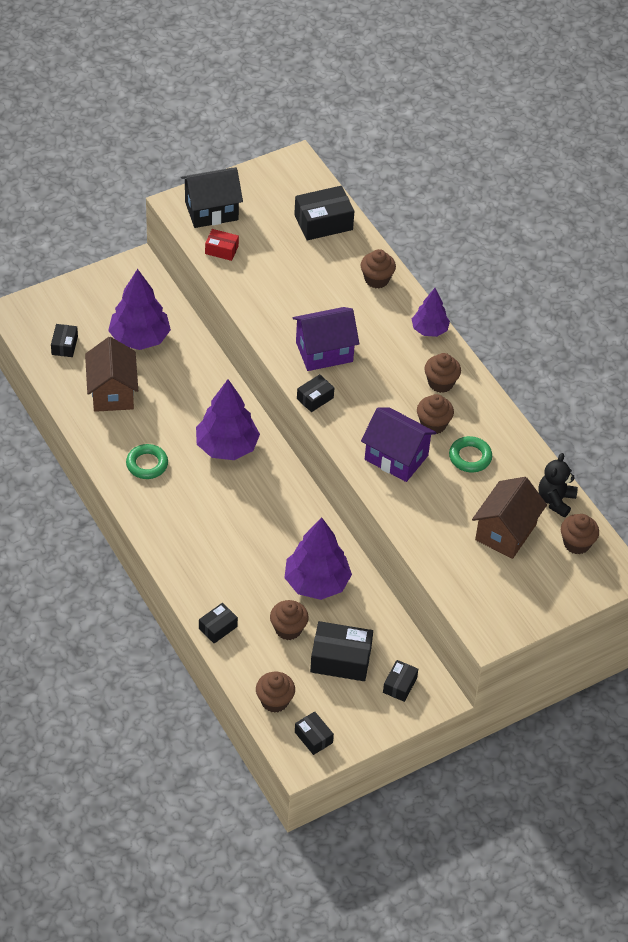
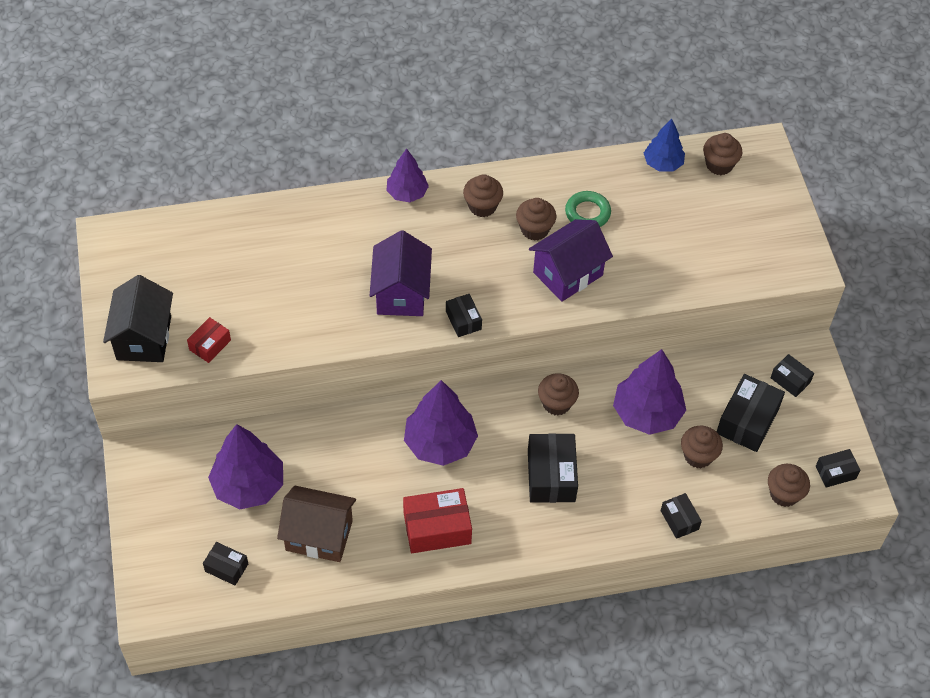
camera: 70 degrees left, 5 degrees up
(147, 464) = (437, 528): green ring -> red box
(323, 222) = (212, 238): black box -> black box (551, 476)
(376, 279) = (317, 216): brown cupcake -> brown cupcake (556, 403)
(505, 532) = (690, 215): brown house -> none
(555, 500) = (663, 163): black teddy bear -> blue tree

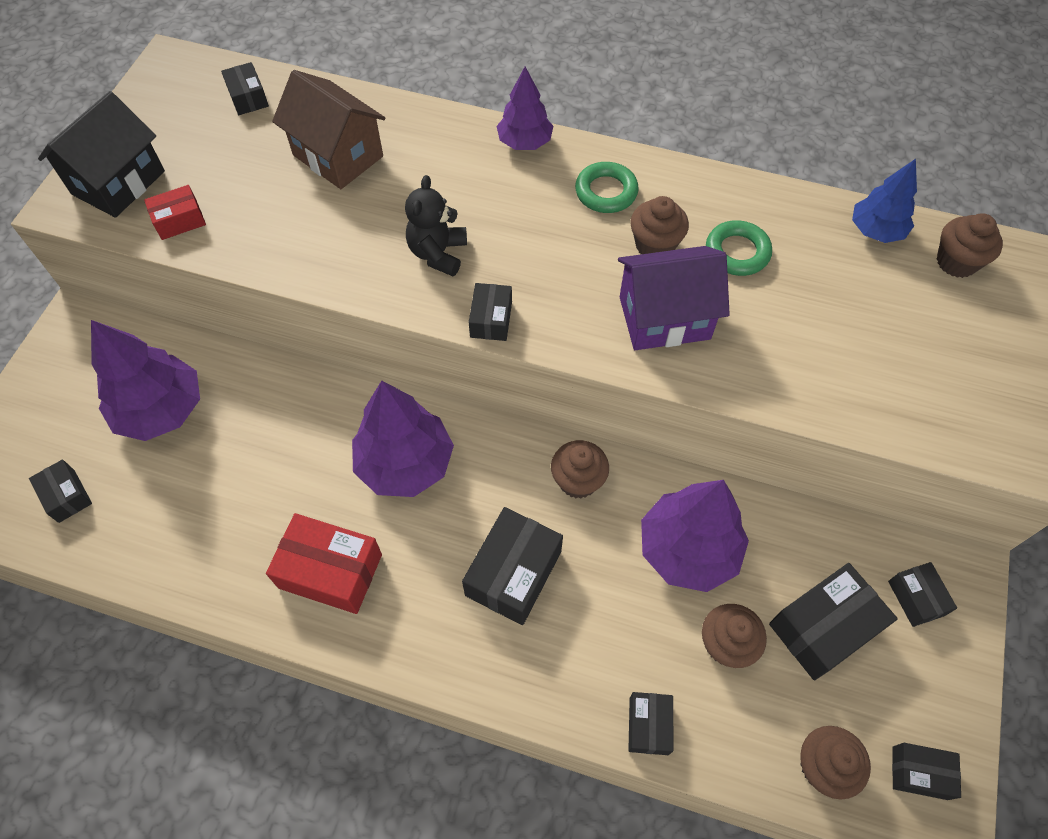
camera: 30 degrees right, 5 degrees up
(188, 239) = (248, 97): none -> black box
(319, 535) = (191, 509): brown house -> brown house (338, 156)
(401, 293) = (438, 253): purple house -> black teddy bear
(482, 206) = (606, 192): brown cupcake -> green ring

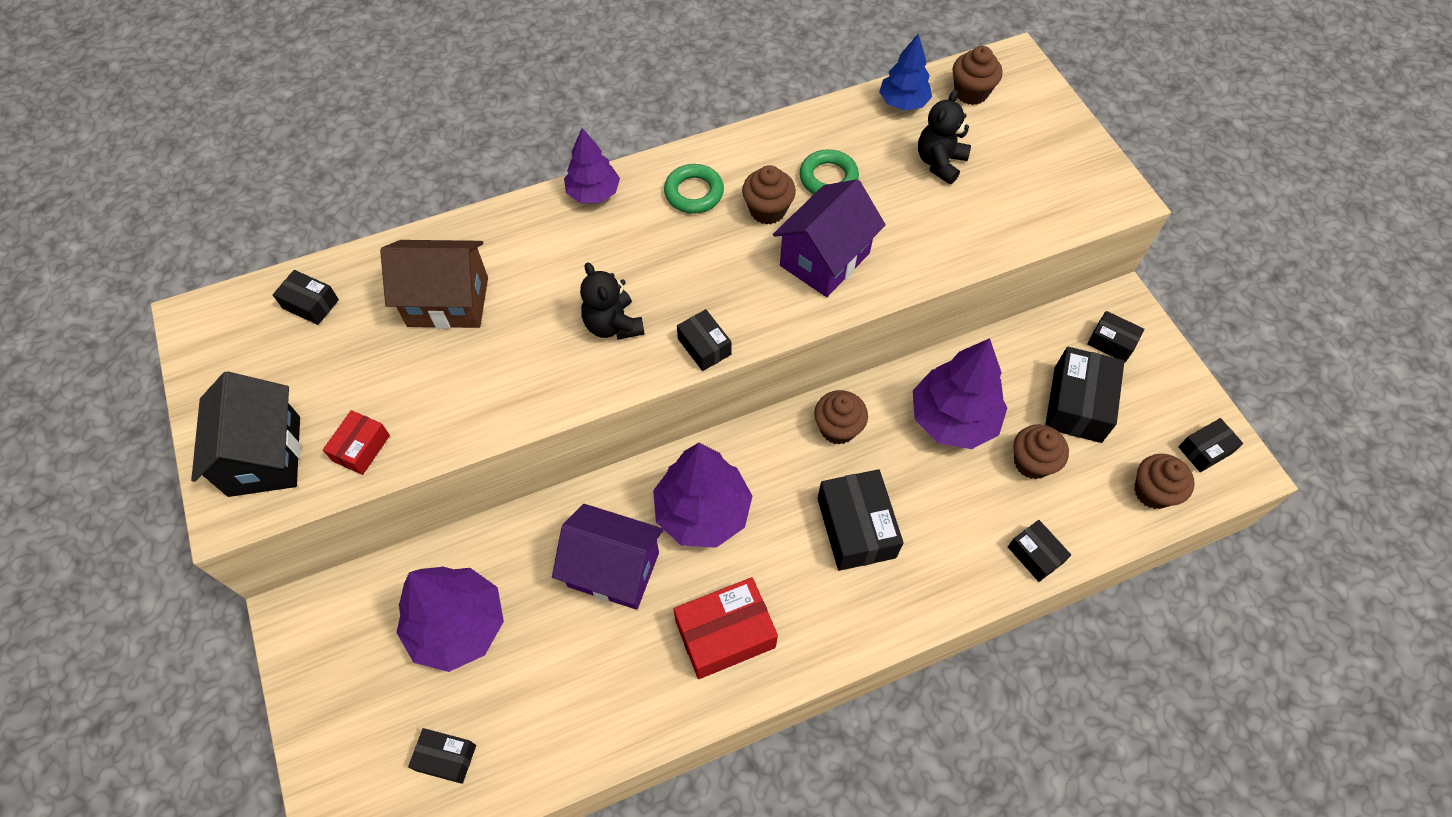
camera: 40 degrees left, 0 degrees up
(300, 454) = (613, 569): none -> purple house
(859, 304) = (939, 162): none -> black teddy bear

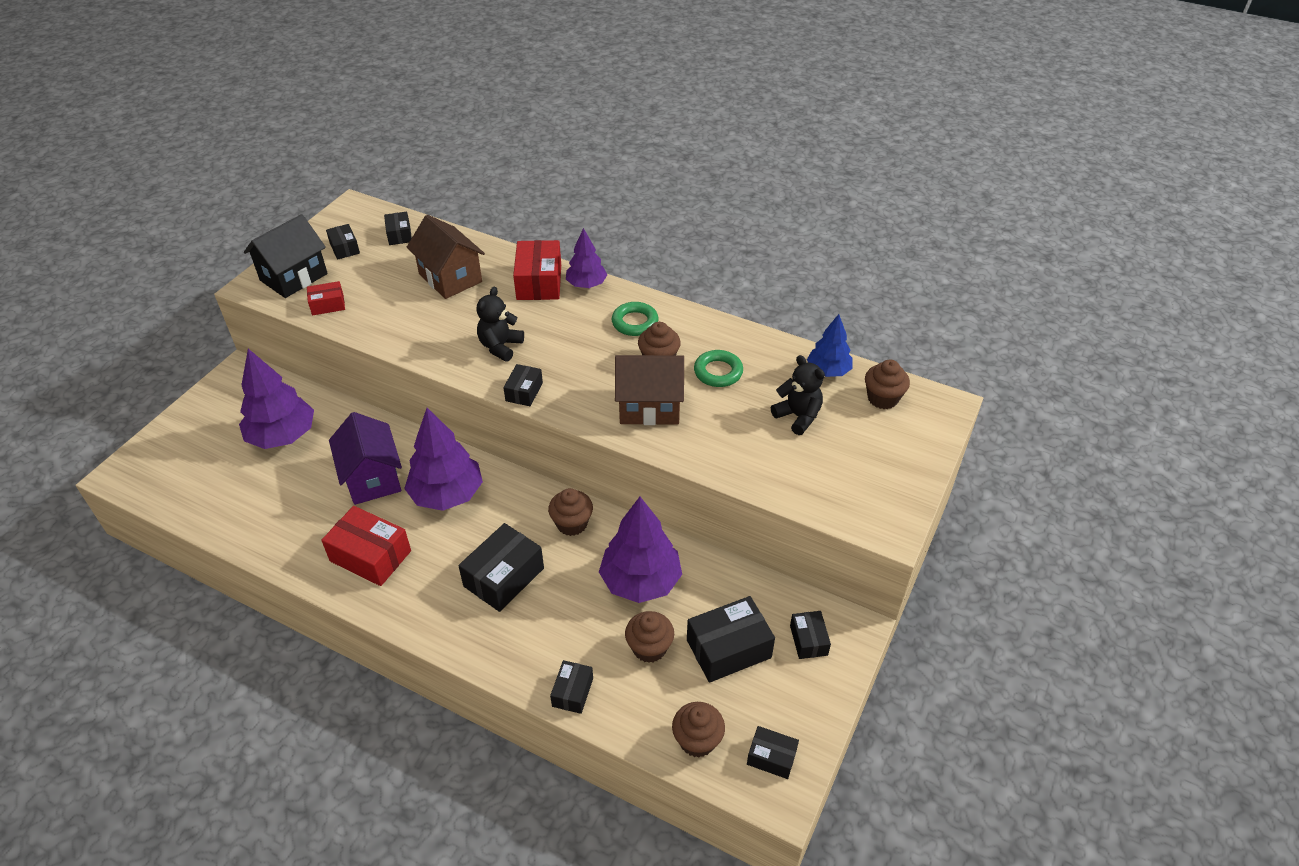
camera: 50 degrees right, 15 degrees down
(446, 757) = (200, 481): black box -> black box (344, 248)
(545, 229) = (539, 282): none -> red box
(824, 259) = (649, 407): purple house -> brown house
(939, 162) = (798, 416): black teddy bear -> black teddy bear turned 60 degrees clockwise

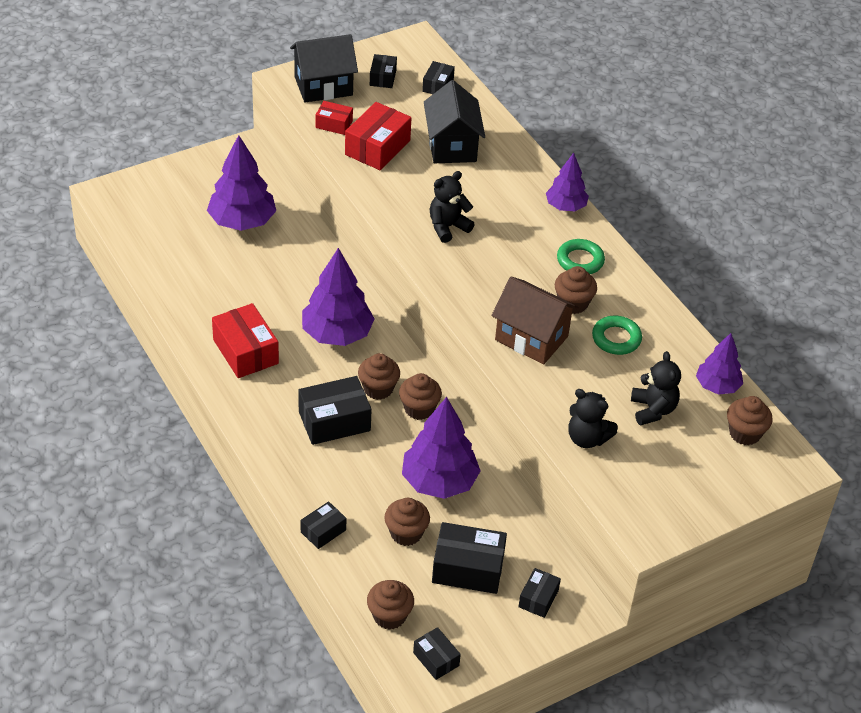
camera: 30 degrees right, 0 degrees up
(372, 478) = (288, 291): purple house -> none
(450, 278) = (452, 146): brown house -> black house
(522, 525) = (378, 389): none -> brown cupcake
(524, 392) = (437, 275): black box -> none
(539, 282) = (525, 185): red box -> red box (377, 148)
(768, 470) = (587, 438): none -> black teddy bear
(828, 371) = (717, 386): blue tree -> purple tree

